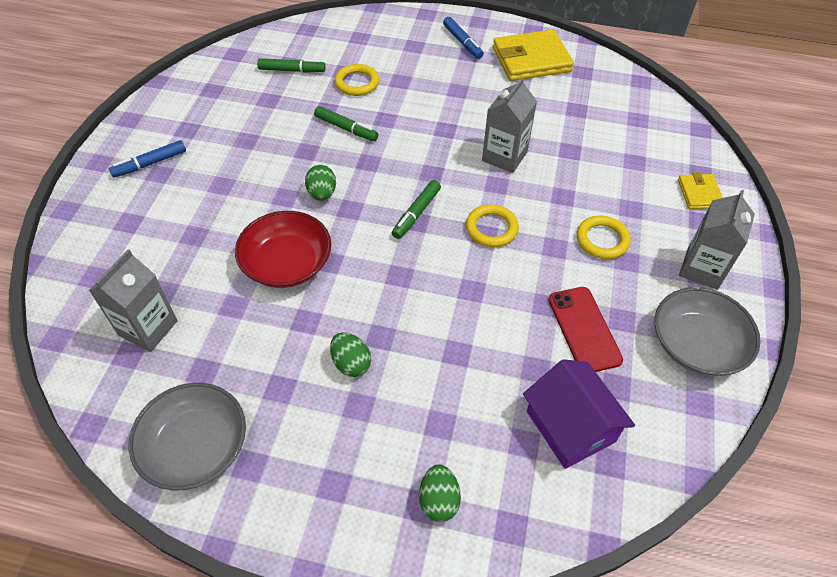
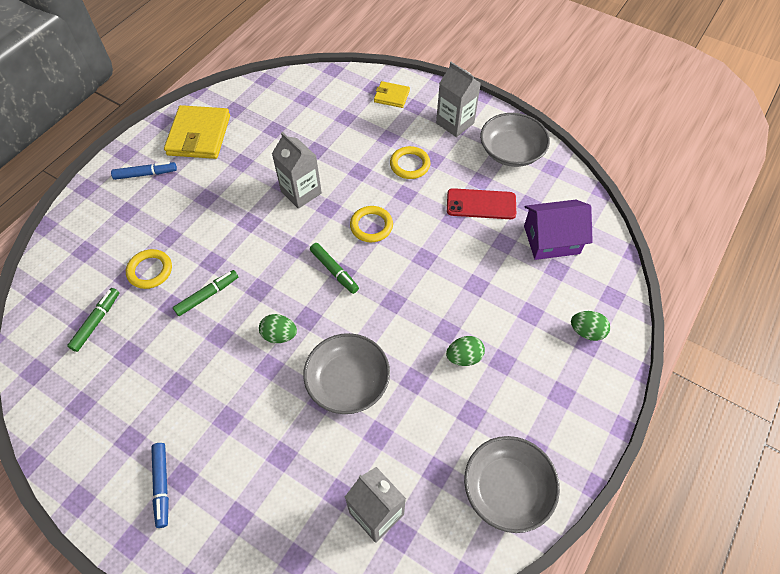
camera: 70 degrees left, 5 degrees up
(287, 263) = (348, 381): red bowl -> grey bowl

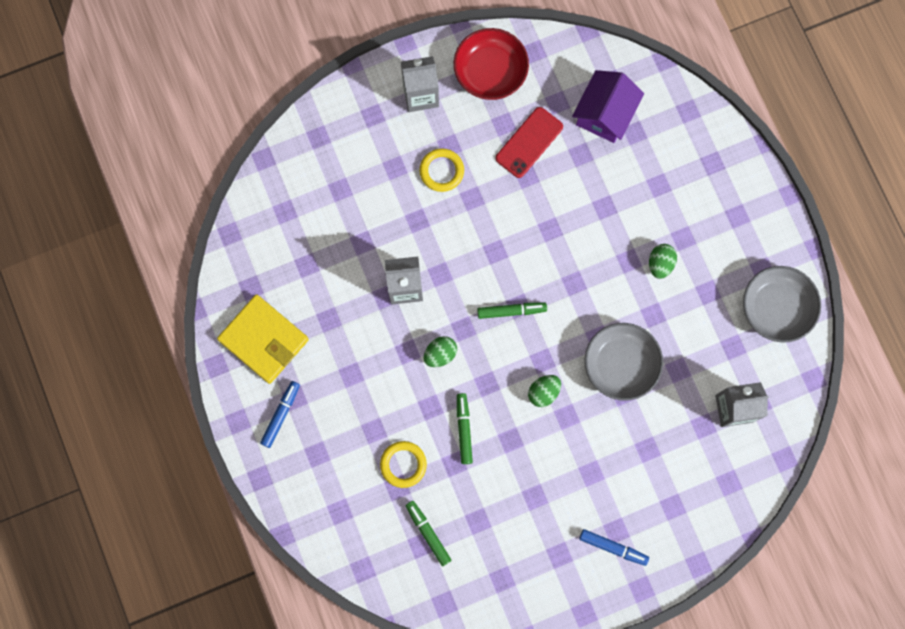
camera: 55 degrees left, 20 degrees up
(371, 226) = (486, 250): yellow ring -> none
(391, 96) = (343, 128): yellow wallet -> none
(511, 151) = (490, 71): grey bowl -> red bowl
(586, 331) = (702, 156): green egg -> green egg (440, 354)

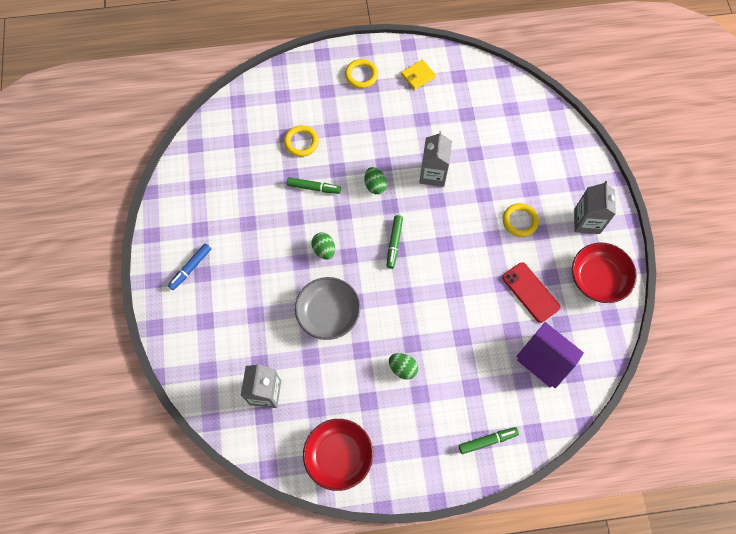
camera: 105 degrees right, 10 degrees down
(264, 340) = (418, 76): yellow wallet -> yellow wallet, size x0.53
(281, 415) = (361, 75): blue marker -> yellow ring
(428, 533) = (247, 147): green marker -> green marker (487, 441)
(776, 308) = (338, 456): grey bowl -> red bowl

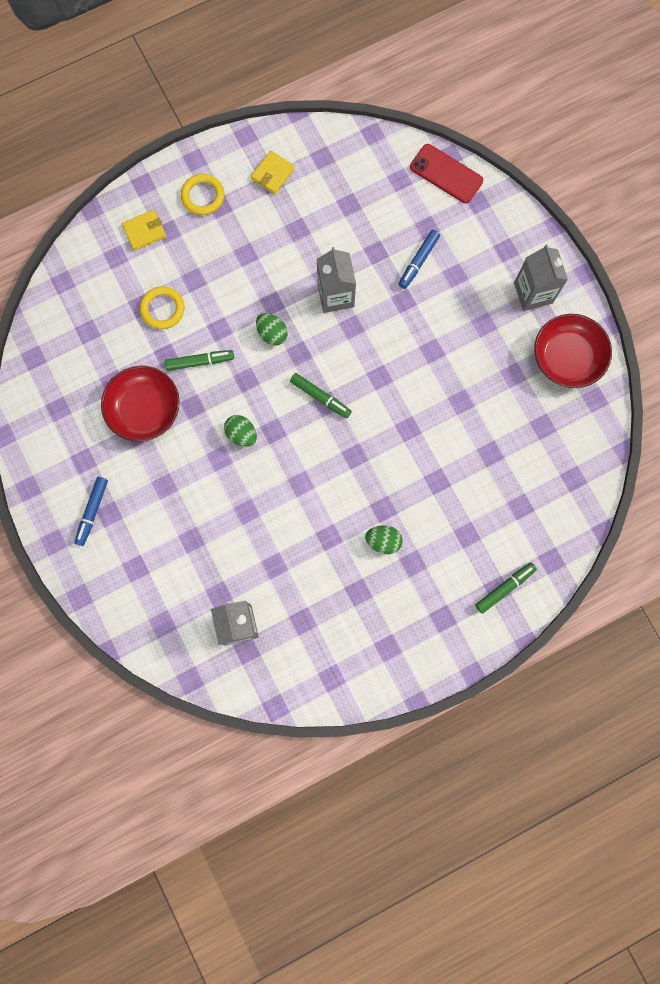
camera: 20 degrees left, 10 degrees up
(310, 86) = (144, 231): none -> yellow wallet
(328, 313) = (275, 508): grey bowl -> none
(338, 456) = (348, 665): red bowl -> red bowl (144, 409)
(394, 243) = (320, 397): green marker -> green marker turned 45 degrees counterclockwise
(504, 170) = (418, 261): none -> blue marker
(520, 221) = (456, 319): yellow ring -> none
(530, 292) = (496, 401): red phone -> red phone (446, 174)
(544, 360) = (537, 475): purple house -> none

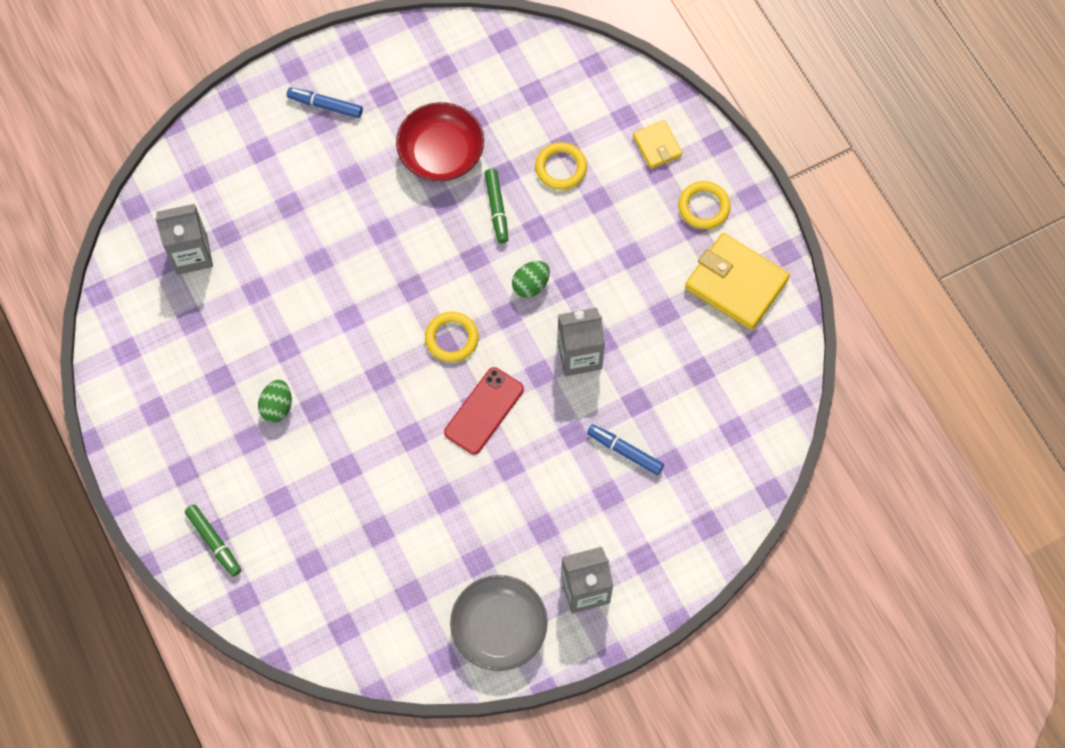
camera: 90 degrees right, 10 degrees down
(241, 434) = (409, 254): green egg -> none
(273, 174) = (736, 284): yellow wallet -> yellow wallet, size x1.89
(320, 397) = (452, 338): green marker -> yellow ring
(446, 174) = (745, 487): red phone -> red phone (484, 411)
(567, 357) = (499, 628): red bowl -> grey bowl

